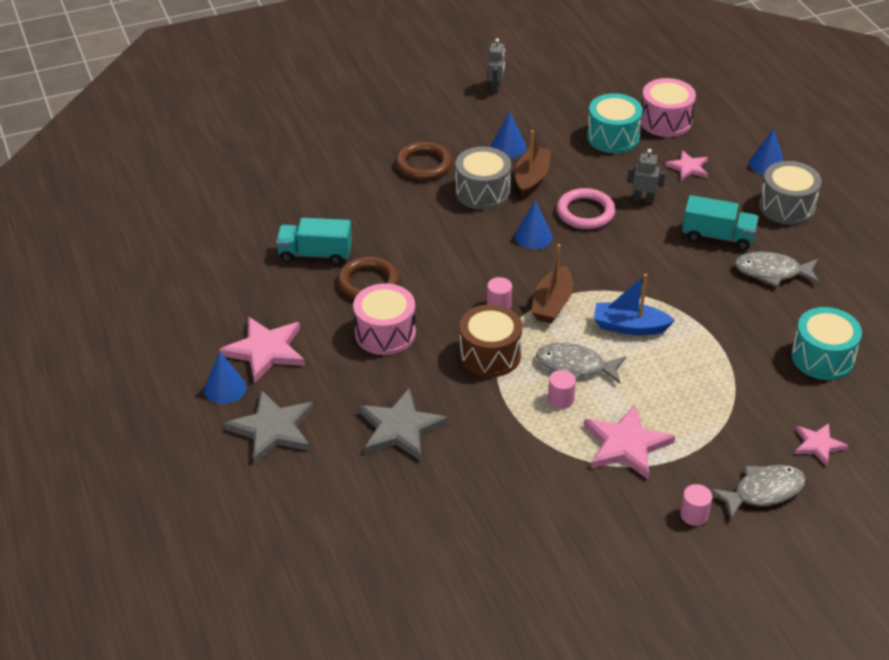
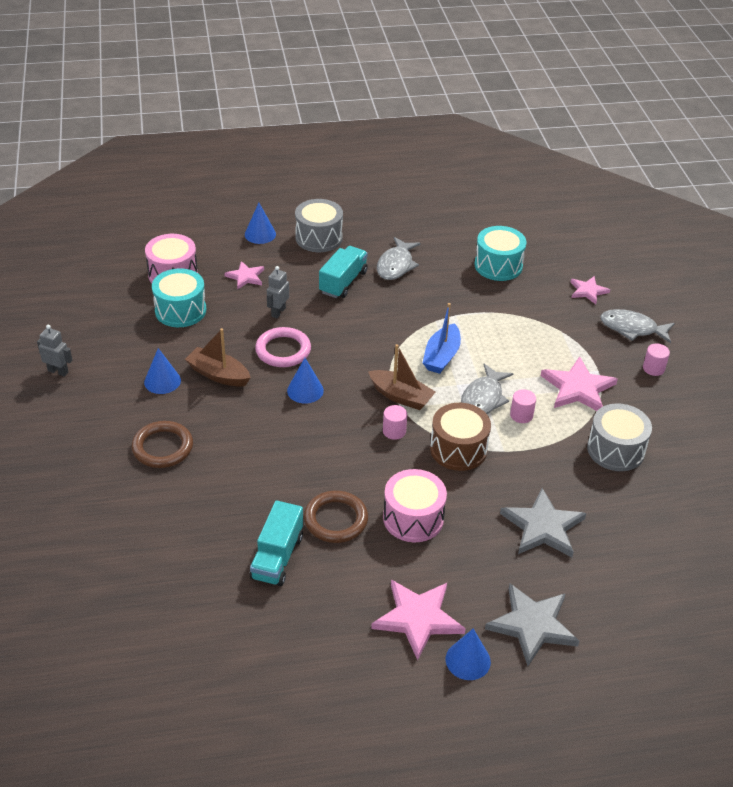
camera: 80 degrees left, 0 degrees up
(482, 192) = (225, 412): grey drum -> grey drum (615, 450)
(763, 491) = (632, 328): grey fish -> grey fish turned 60 degrees counterclockwise

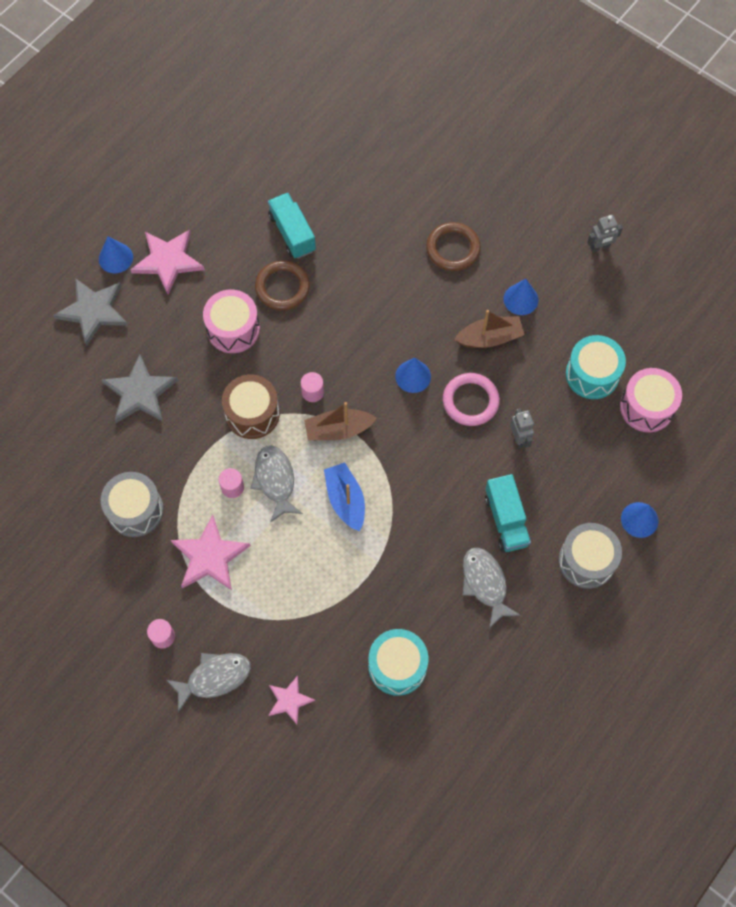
camera: 140 degrees right, 25 degrees up
(245, 277) = (589, 455): pink star -> none

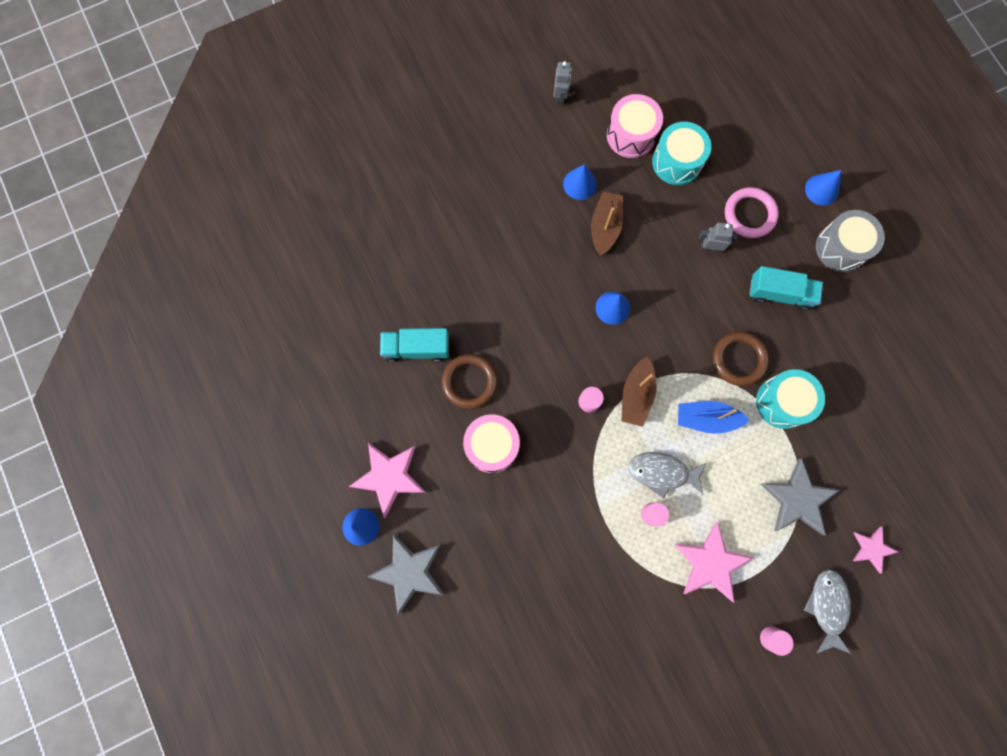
camera: 65 degrees left, 10 degrees up
(135, 510) = (637, 614): grey drum -> none
(140, 392) = (518, 561): grey star -> grey star (798, 499)
(252, 414) = (586, 465): brown drum -> none
(397, 666) = (875, 443): turquoise drum -> turquoise drum (782, 402)
(453, 249) = (502, 216): brown ring -> brown ring (739, 359)
(470, 401) = (658, 271): pink ring -> pink ring (749, 214)
(485, 583) = (829, 337): grey fish -> none
(646, 407) = (725, 134): pink drum -> pink drum (631, 135)

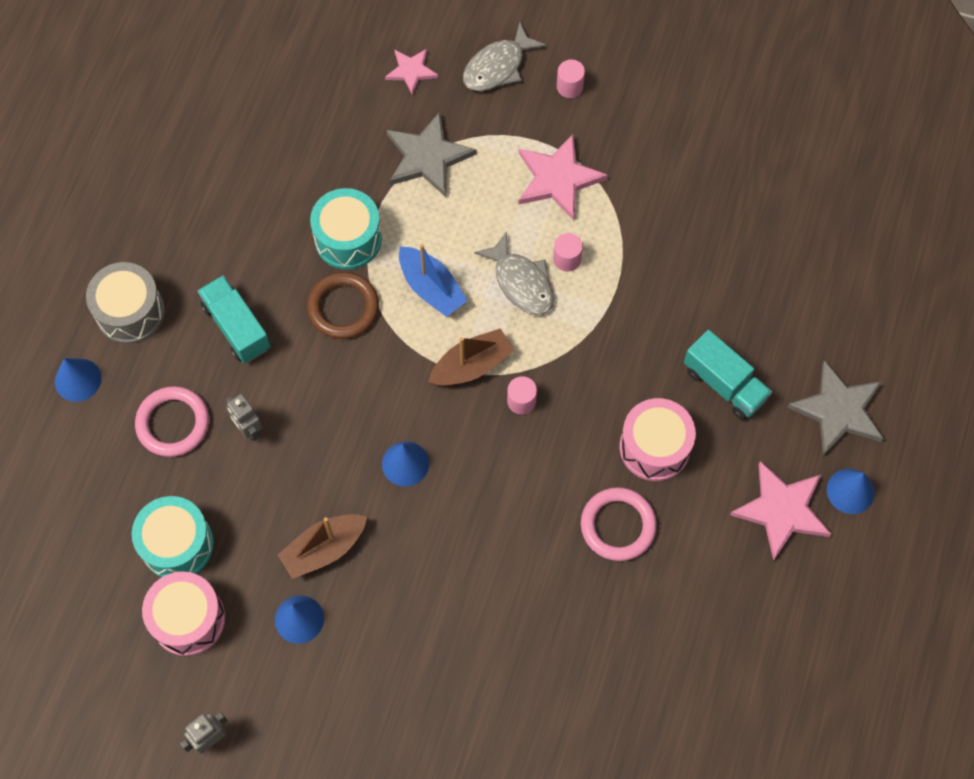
camera: 135 degrees left, 10 degrees down
(416, 348) = (639, 609): turquoise truck -> turquoise truck (724, 384)
(469, 382) = (618, 525): brown ring -> pink ring

